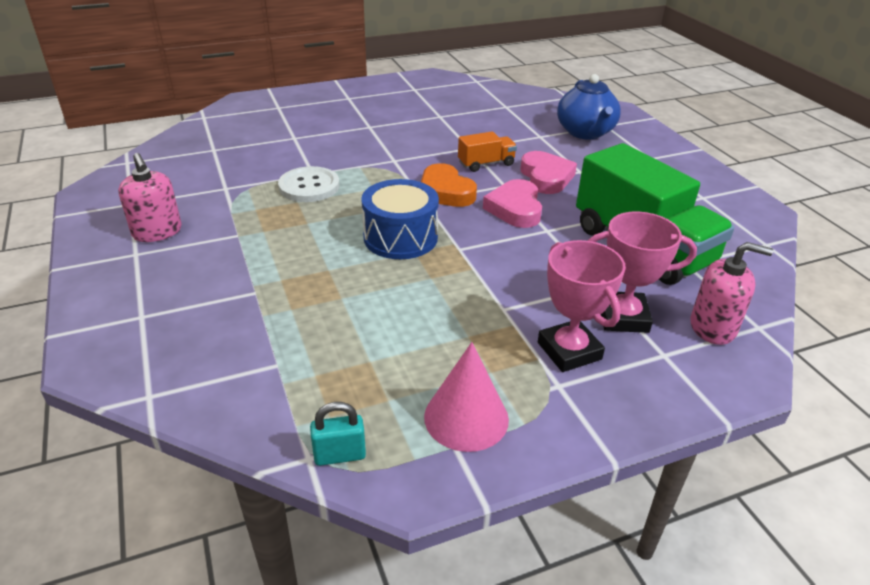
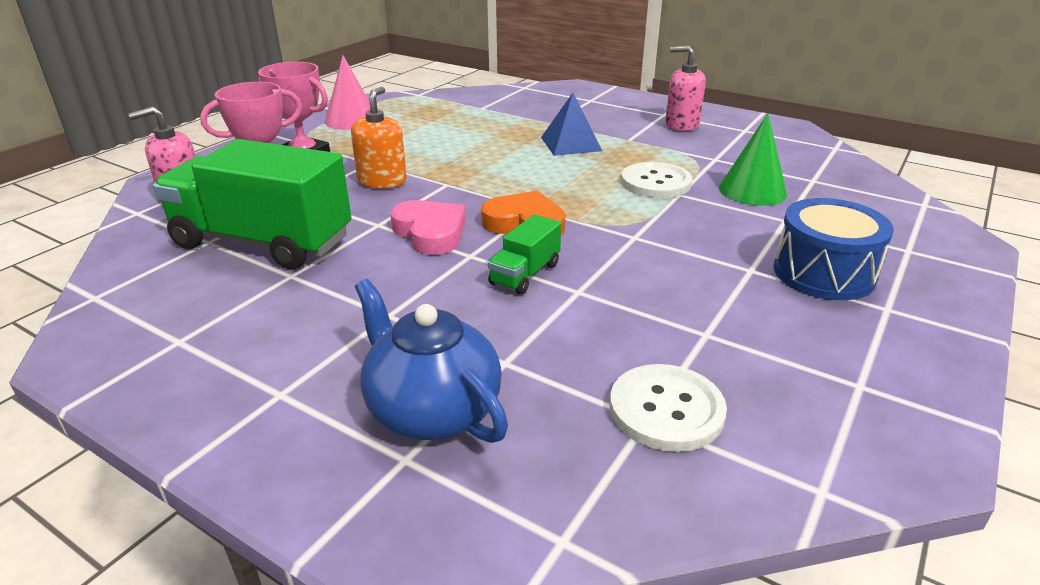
camera: 145 degrees right, 5 degrees down
(266, 157) = (752, 190): none -> green cone
(293, 251) = (570, 144): none -> blue pyramid
(339, 455) = (404, 98): turquoise padlock -> none
(400, 237) = (507, 175): blue drum -> blue drum (823, 273)
(486, 164) = (525, 274): orange truck -> green truck
(495, 105) = (666, 410): none -> white button
(511, 275) = (382, 181): none -> orange soap dispenser
(546, 177) = (428, 285): pink heart -> none

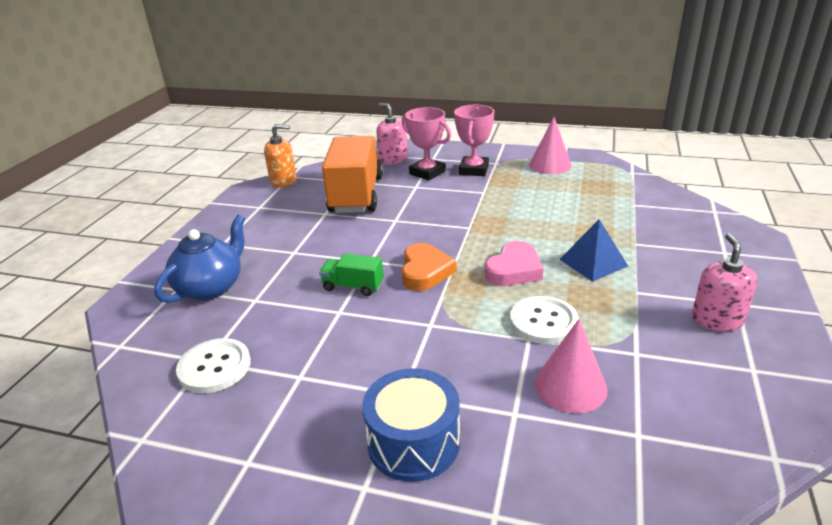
camera: 75 degrees right, 0 degrees up
(263, 242) = (356, 194): green truck -> orange truck
(382, 181) = (456, 204): orange soap dispenser -> orange soap dispenser (283, 181)
(430, 232) = (392, 240): pink heart -> pink heart (514, 270)
(752, 190) = (570, 386): green cone -> pink cone

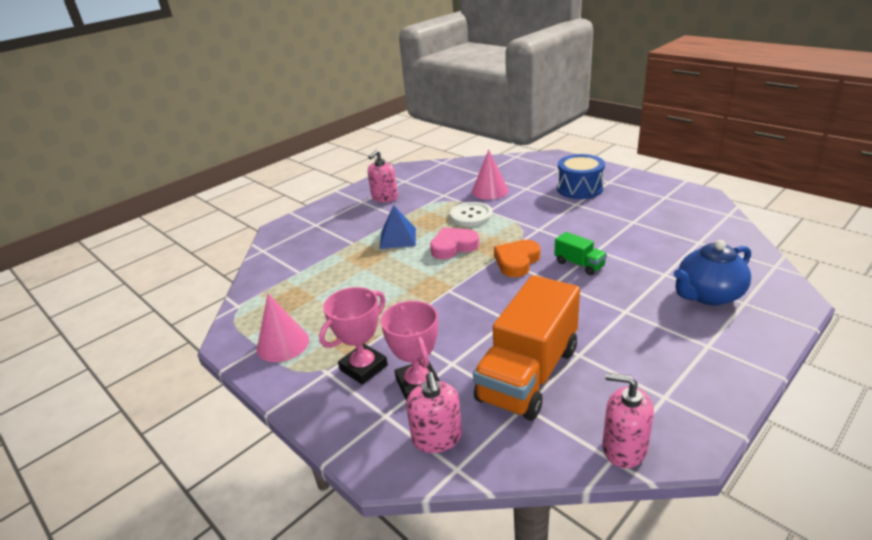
camera: 150 degrees left, 0 degrees up
(214, 367) = (691, 237): white button -> none
(283, 181) = (624, 448): orange soap dispenser -> pink soap dispenser

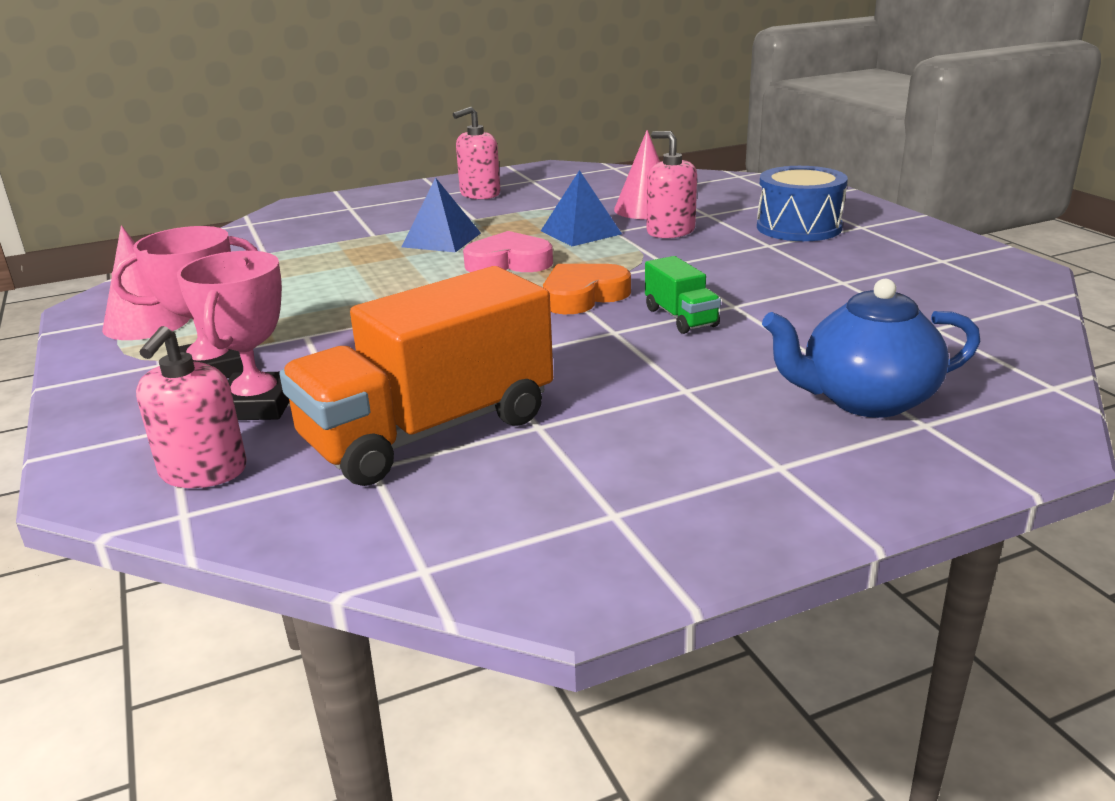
camera: 20 degrees right, 5 degrees down
(471, 215) = (580, 232): white button -> blue pyramid
(624, 448) = (460, 562): pink soap dispenser -> pink soap dispenser (670, 231)

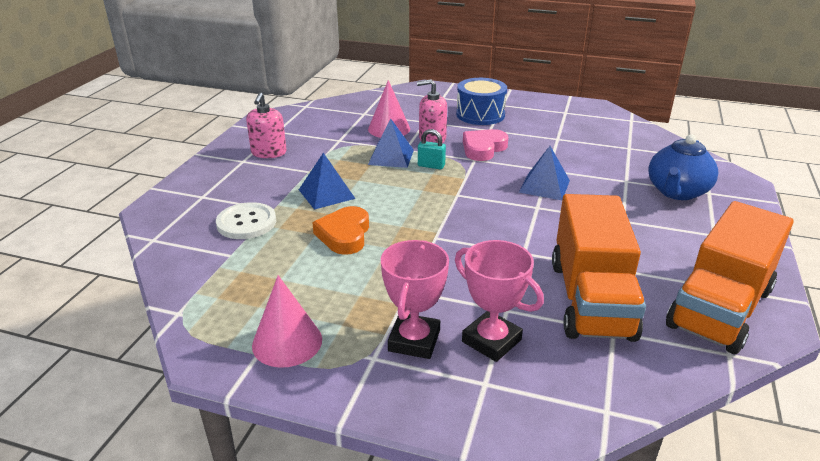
camera: 50 degrees left, 5 degrees up
(203, 471) = (560, 388): pink soap dispenser -> none
(330, 236) = (246, 223): none -> white button
(509, 262) = (400, 192): pink heart -> pink heart (483, 148)
(546, 529) = (719, 308): none -> orange truck
(583, 296) = (481, 194): orange heart -> orange heart (344, 235)
(601, 253) = (431, 166): none -> turquoise padlock
(680, 317) = (544, 186): green truck -> blue pyramid

